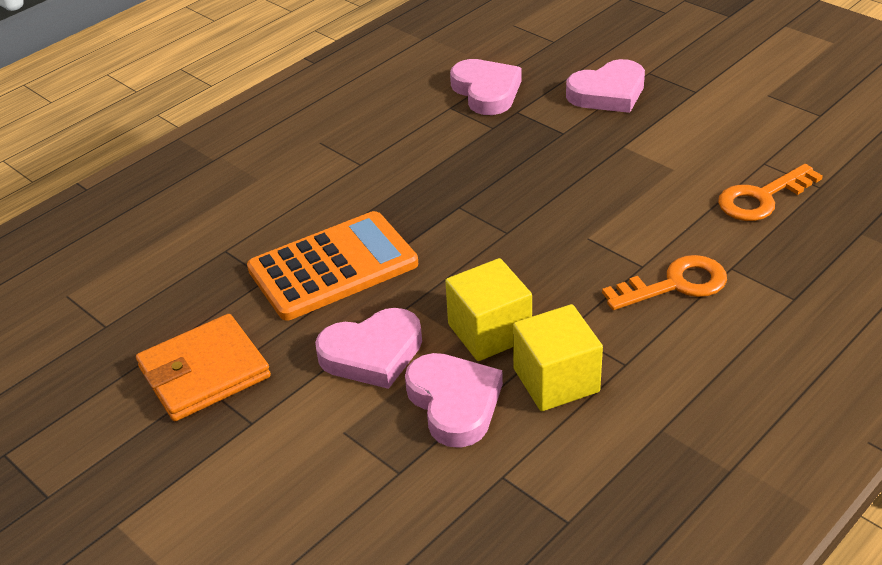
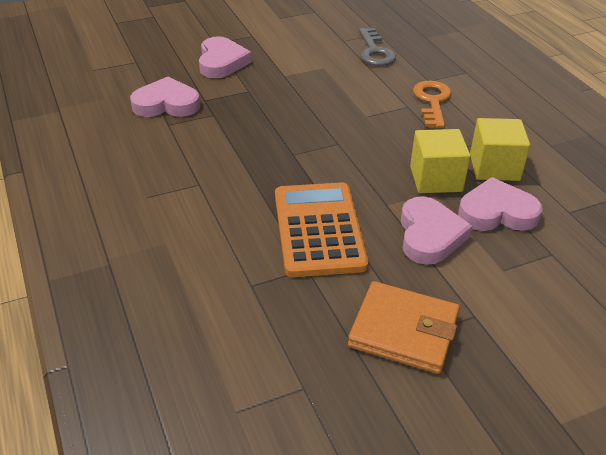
camera: 70 degrees left, 0 degrees up
(204, 372) = (404, 331): orange wallet -> orange wallet turned 60 degrees counterclockwise
(761, 198) = (375, 51): orange key -> grey key

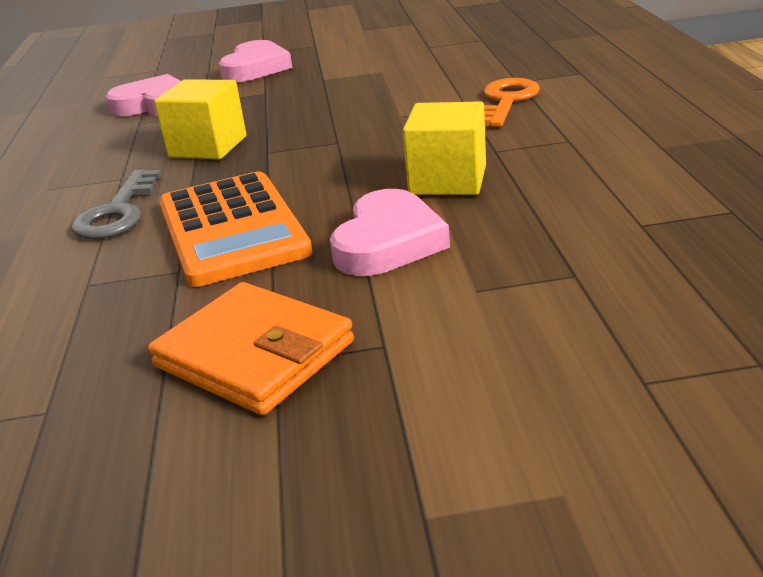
camera: 20 degrees right, 10 degrees down
(318, 229) = (232, 229): orange calculator -> orange calculator turned 150 degrees clockwise
(375, 51) = (462, 55): grey key -> grey key (117, 212)
(494, 167) = (550, 169): yellow cube -> yellow cube (208, 147)
(497, 212) = (516, 220): pink heart -> none

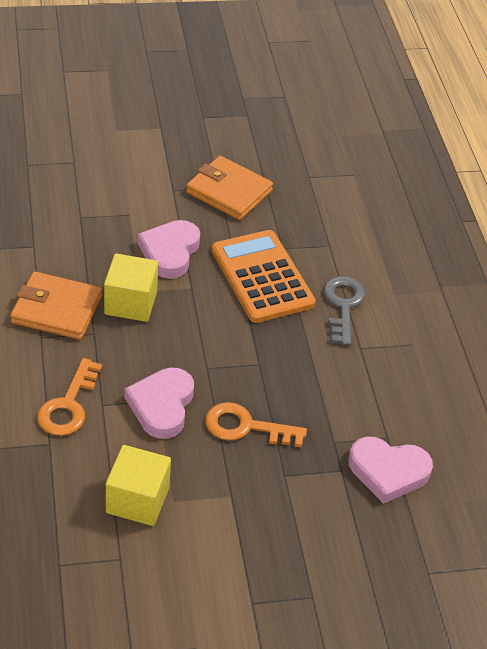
camera: 170 degrees right, 15 degrees up
(208, 147) = (308, 379): yellow cube -> yellow cube (137, 500)
(256, 68) = (309, 543): pink heart -> pink heart (162, 406)
(298, 111) = (246, 427): none -> orange key
(559, 163) = (57, 309): none -> orange wallet

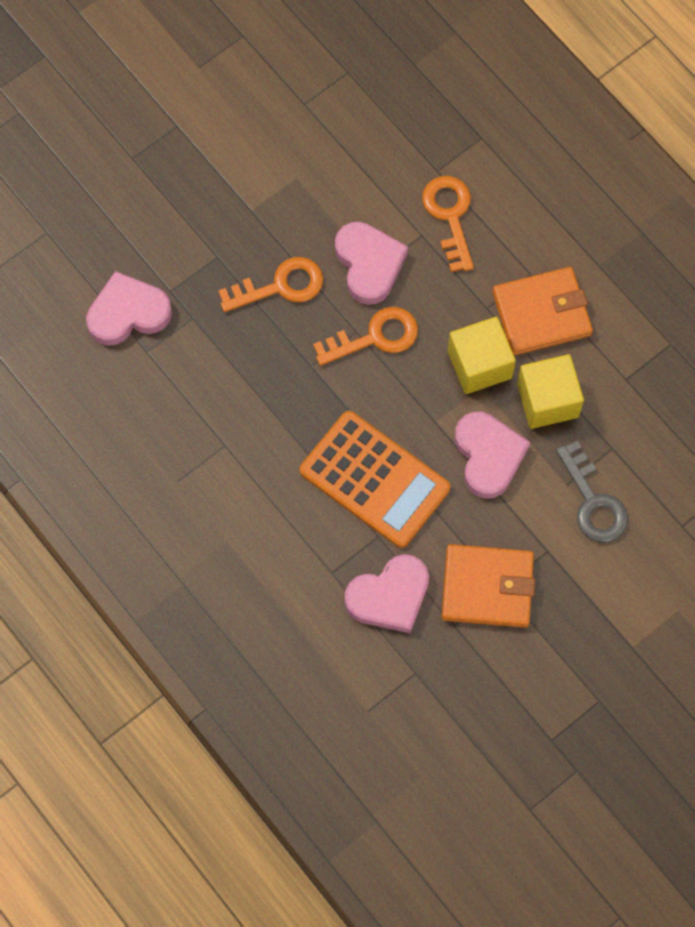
camera: 155 degrees right, 25 degrees up
(137, 500) = (325, 160): yellow cube -> yellow cube (547, 400)
(195, 357) = (375, 337): none -> orange key
(298, 216) = (389, 596): none -> pink heart
(343, 305) = (271, 491): grey key -> grey key (593, 502)

